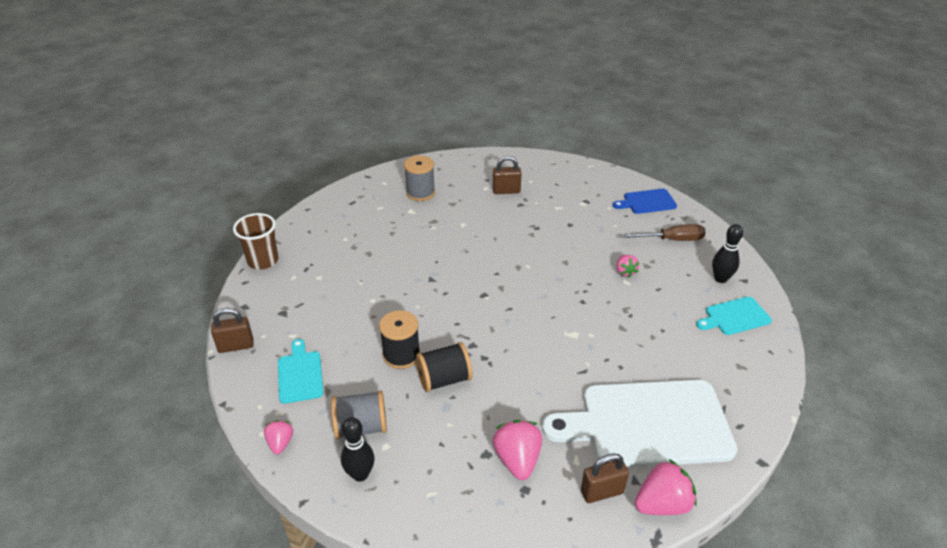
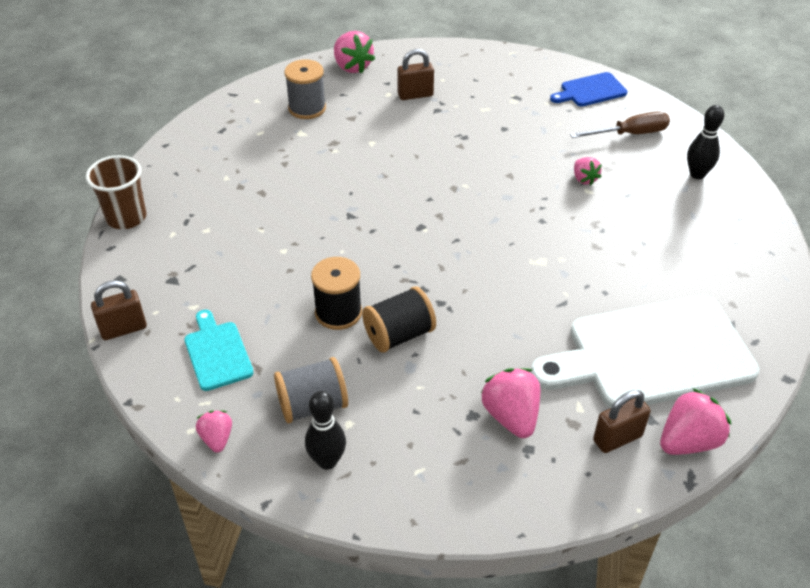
camera: 10 degrees left, 5 degrees up
(463, 164) = (352, 67): none -> pink strawberry
(735, 317) = (723, 217): turquoise cutting board -> none

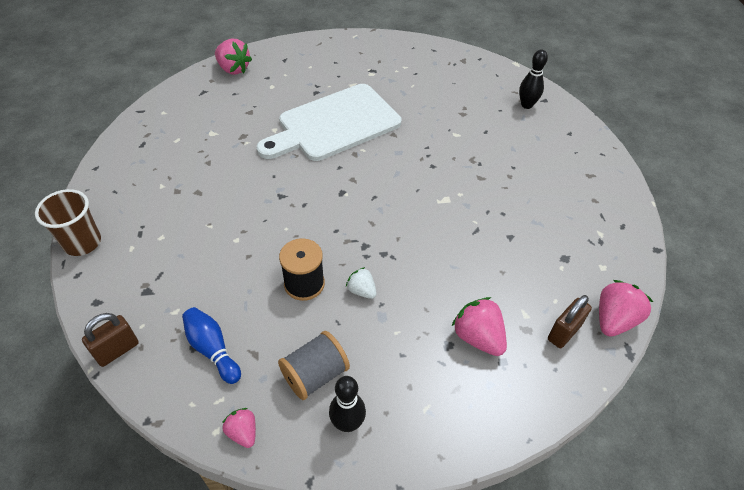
camera: 20 degrees left, 5 degrees up
(217, 353) = (213, 349): turquoise cutting board -> blue bowling pin
(307, 108) = (209, 111): grey spool -> none
(399, 335) = (362, 291): black spool -> white strawberry
(415, 95) = (293, 83): brown padlock -> none
(584, 179) = (449, 125): pink strawberry -> none
(590, 91) = (424, 55): blue cutting board -> none
(630, 134) = (467, 83): brown screwdriver -> none
(652, 354) = (558, 255): white cutting board -> white cutting board (334, 124)

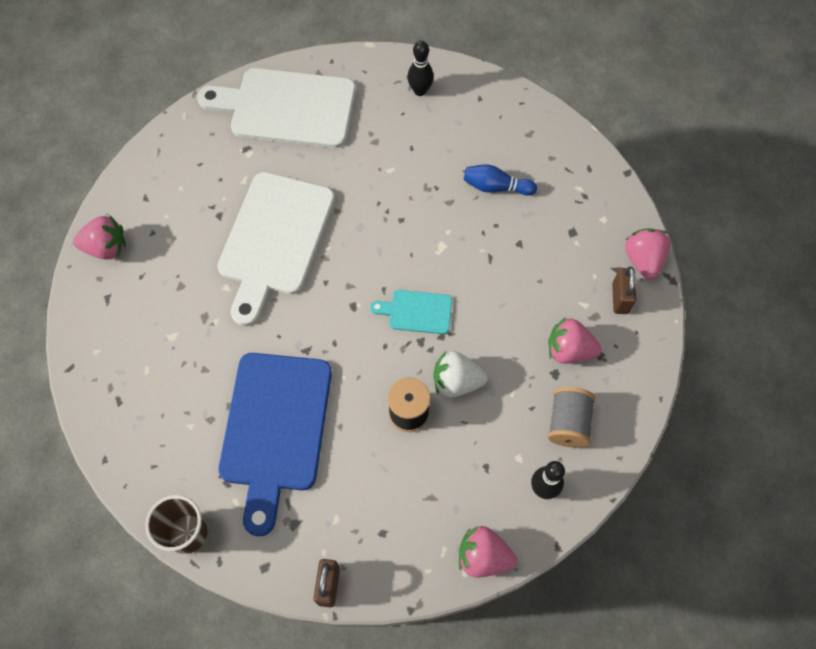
camera: 40 degrees left, 15 degrees up
(207, 225) = (275, 429): none -> blue cutting board
(213, 349) = (398, 521): blue bowling pin -> blue bowling pin (496, 187)
(243, 432) = (483, 556): pink strawberry -> pink strawberry, size x1.69
(315, 375) = (489, 474): grey spool -> grey spool (568, 423)
(362, 291) = (456, 382): white strawberry -> white strawberry, size x1.69
(382, 226) = (417, 312): none -> turquoise cutting board
(422, 65) = (287, 108): none -> white cutting board

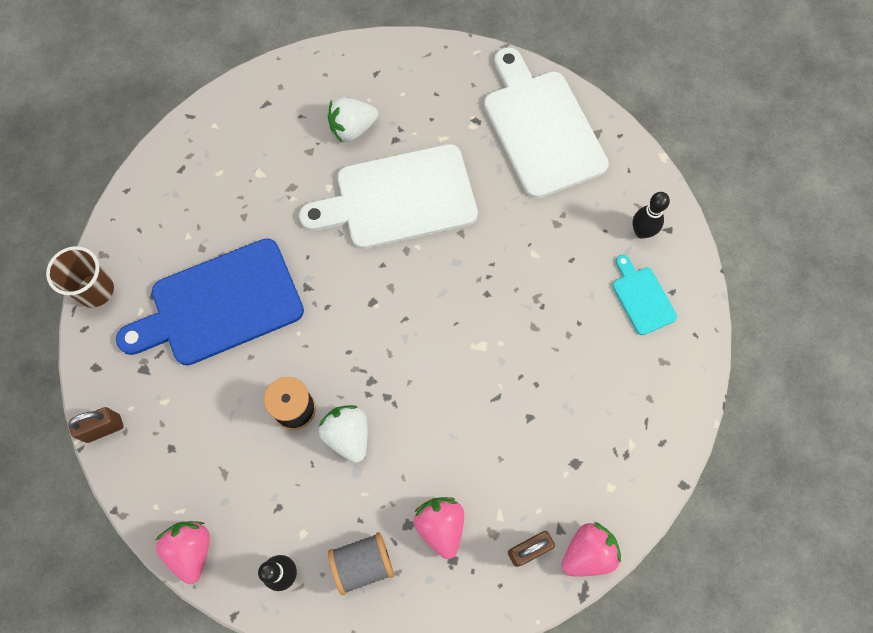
camera: 60 degrees right, 5 degrees up
(106, 248) = (311, 74): pink strawberry -> none
(184, 242) = (352, 128): none -> white strawberry
(417, 312) = (399, 361): turquoise cutting board -> turquoise cutting board (642, 298)
(496, 187) = (579, 362): blue bowling pin -> none

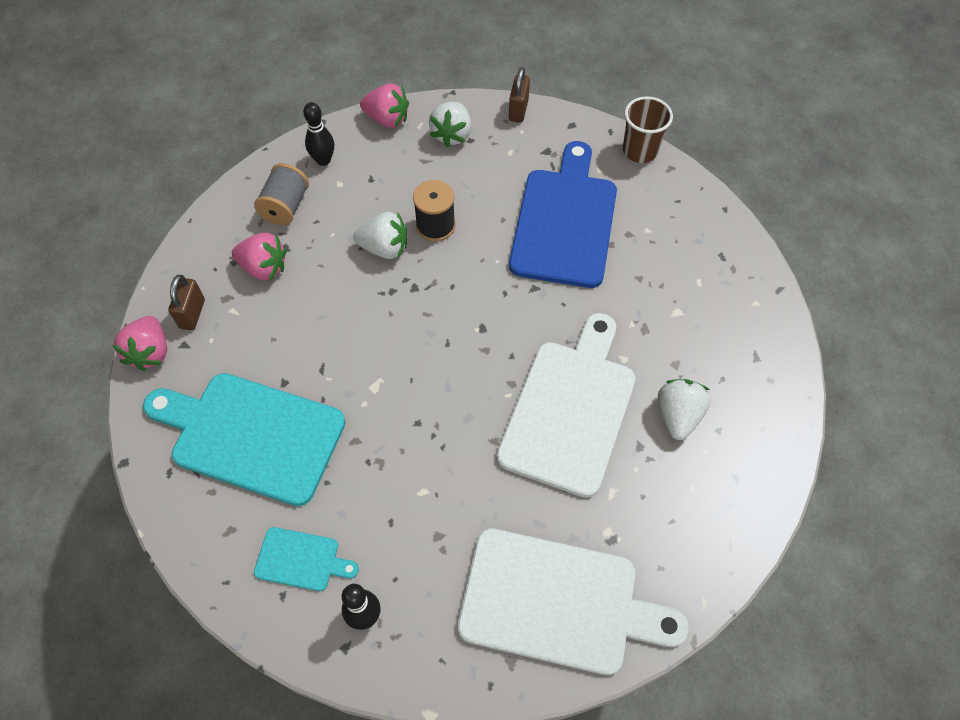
camera: 125 degrees right, 10 degrees down
(174, 470) = (452, 135): none -> white strawberry
(589, 405) = (251, 436): none -> turquoise cutting board

